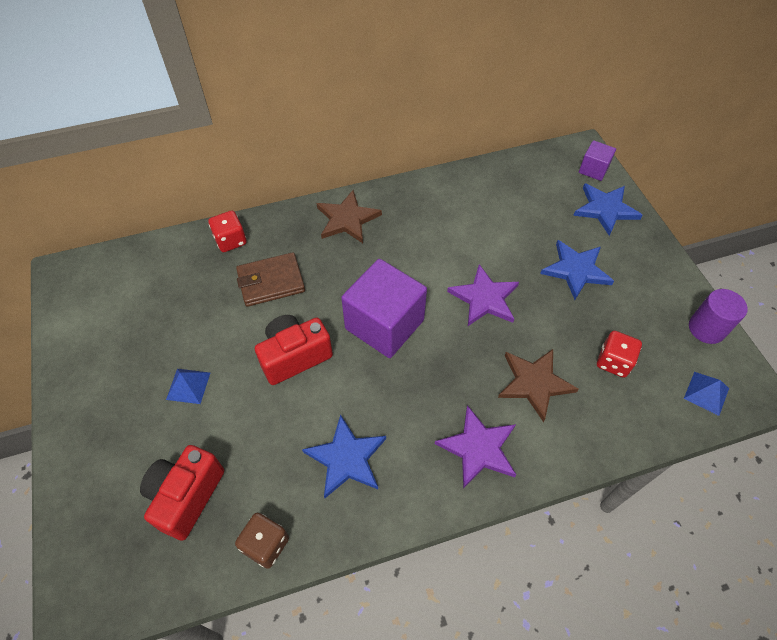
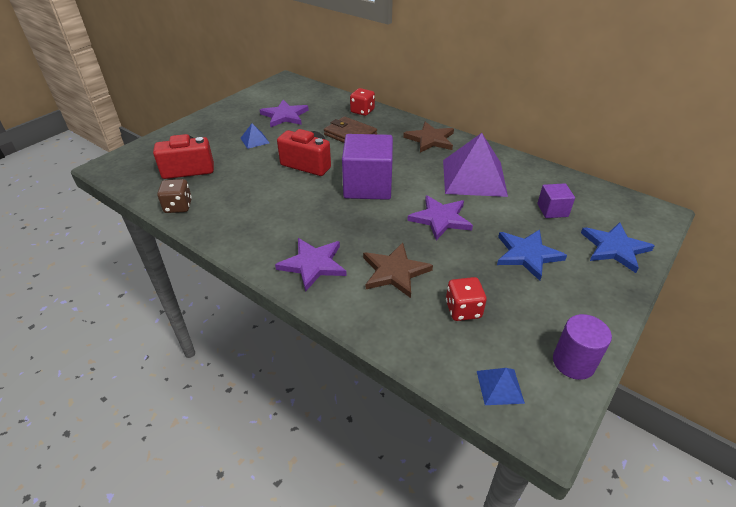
camera: 55 degrees right, 15 degrees down
(160, 323) = (284, 116): none -> purple star
(346, 458) = (256, 211): blue star -> none
(442, 230) = (474, 177): none -> purple pyramid
(593, 169) = (647, 226): purple cube -> purple cube (552, 210)

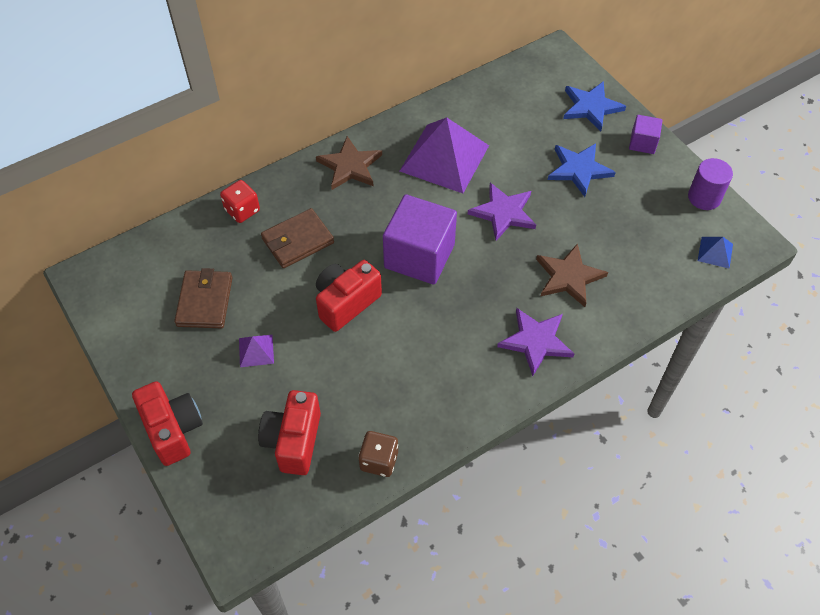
camera: 70 degrees left, 15 degrees up
(189, 127) = (173, 430): none -> red camera
(255, 140) = (256, 350): blue pyramid -> purple pyramid
(284, 116) = (205, 301): purple star -> brown wallet
(463, 309) = (631, 243): red dice -> none
(552, 210) = (524, 122): purple cube -> purple cube (642, 143)

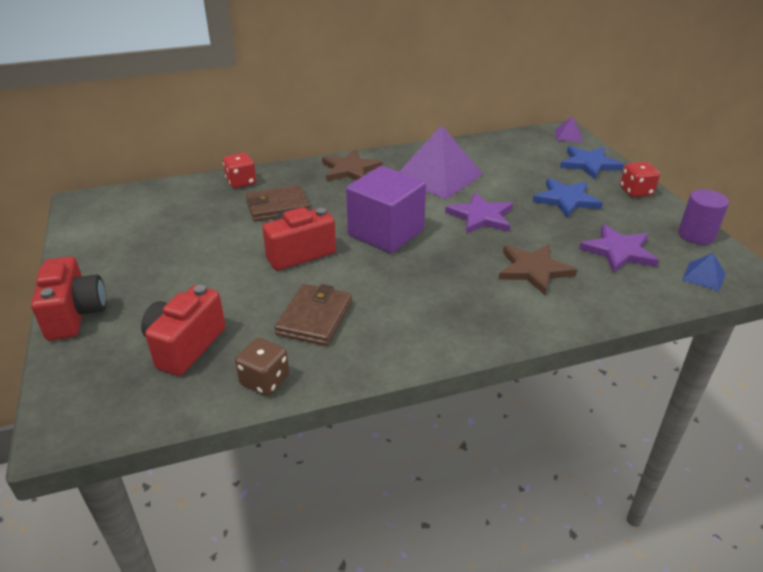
camera: 15 degrees right, 20 degrees down
(205, 301) = (170, 232): brown wallet -> brown wallet (315, 318)
(256, 350) = (194, 271): purple pyramid -> purple pyramid (568, 135)
(536, 341) = (481, 313): purple star -> purple star (618, 251)
(642, 143) = (636, 191): purple cube -> red dice

